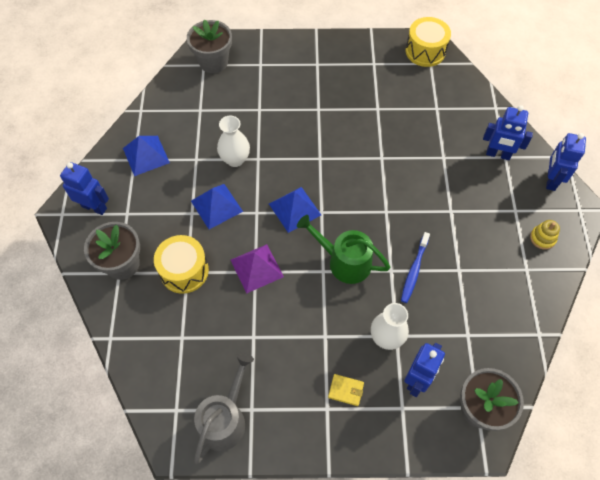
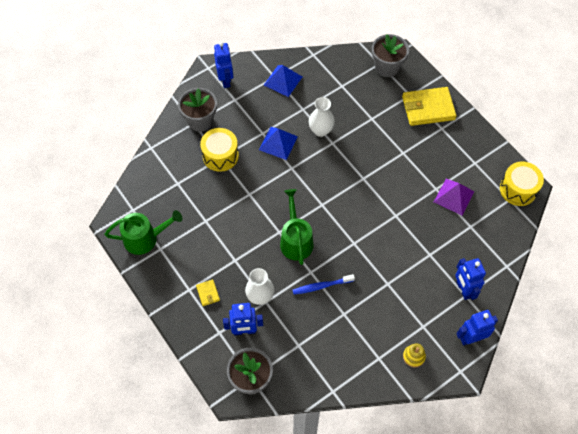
camera: 55 degrees right, 0 degrees up
(224, 419) = (145, 238): grey watering can -> green watering can
(256, 268) = (252, 193): purple pyramid -> purple pyramid (453, 196)
(287, 60) = (428, 108): none -> yellow wallet
(294, 209) = (311, 188): blue pyramid -> none

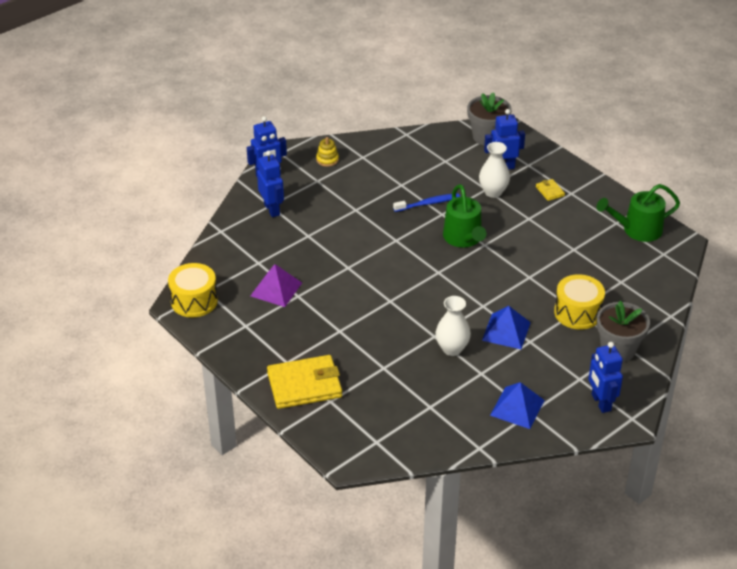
camera: 175 degrees right, 20 degrees down
(387, 67) = (365, 436): grey flower pot -> none

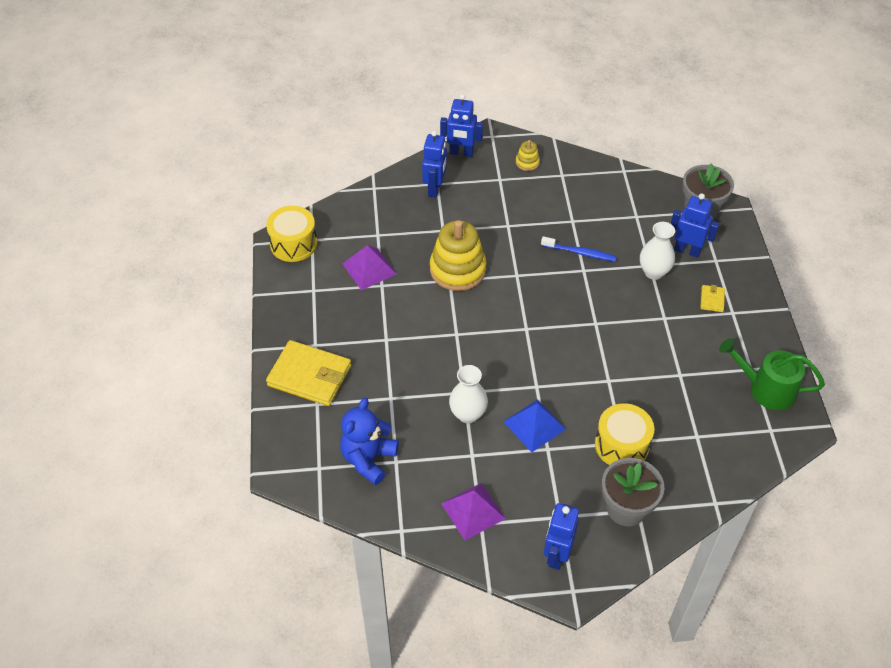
camera: 35 degrees right, 10 degrees up
(347, 257) = (458, 269): none -> yellow stacking toy
(408, 416) = (368, 459): none -> blue teddy bear
(464, 238) = (581, 306): green watering can -> none
(517, 407) = (473, 511): blue pyramid -> purple pyramid

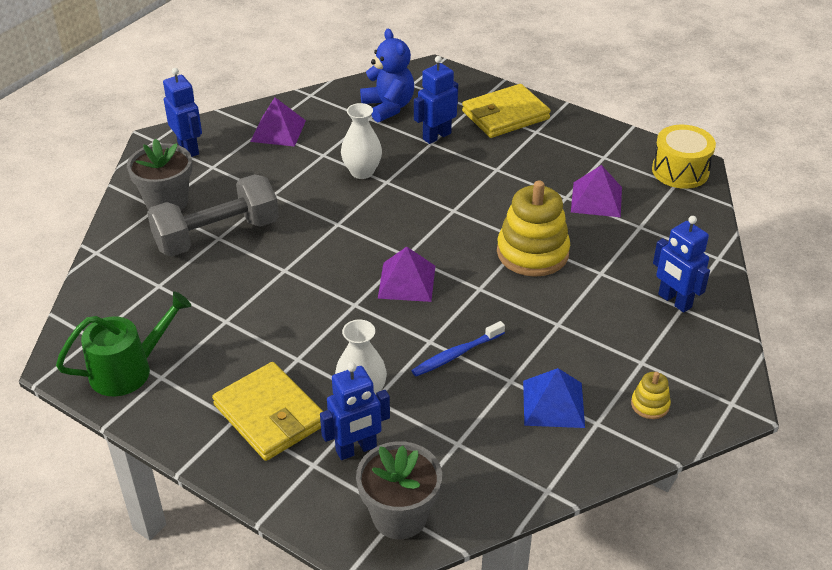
camera: 130 degrees right, 10 degrees down
(461, 153) = (721, 356): blue robot -> blue robot (436, 136)
(534, 425) = (303, 200): blue pyramid -> blue pyramid (553, 403)
(549, 312) = (406, 281): none -> purple pyramid
(621, 445) = (217, 235): yellow drum -> grey dumbbell
(712, 300) = (270, 415): yellow wallet -> yellow wallet, size x2.27

